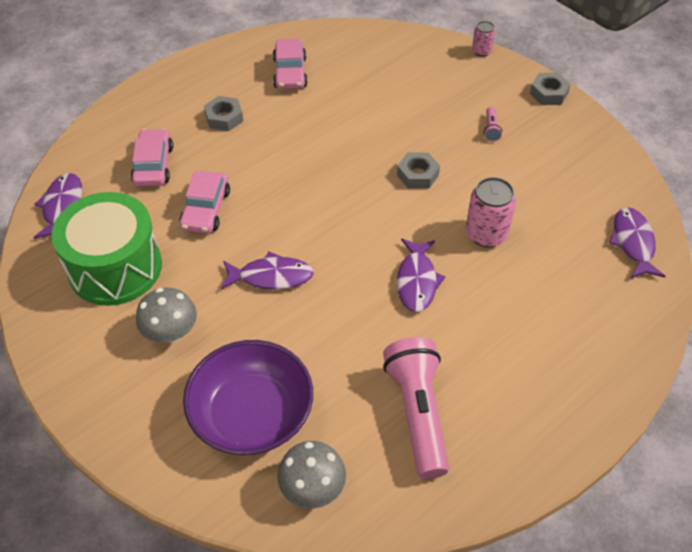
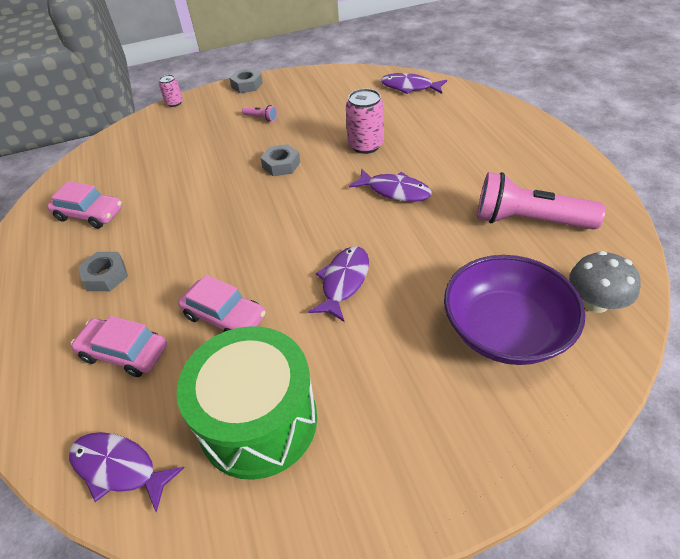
camera: 65 degrees left, 5 degrees down
(171, 332) = (378, 380): grey mushroom -> none

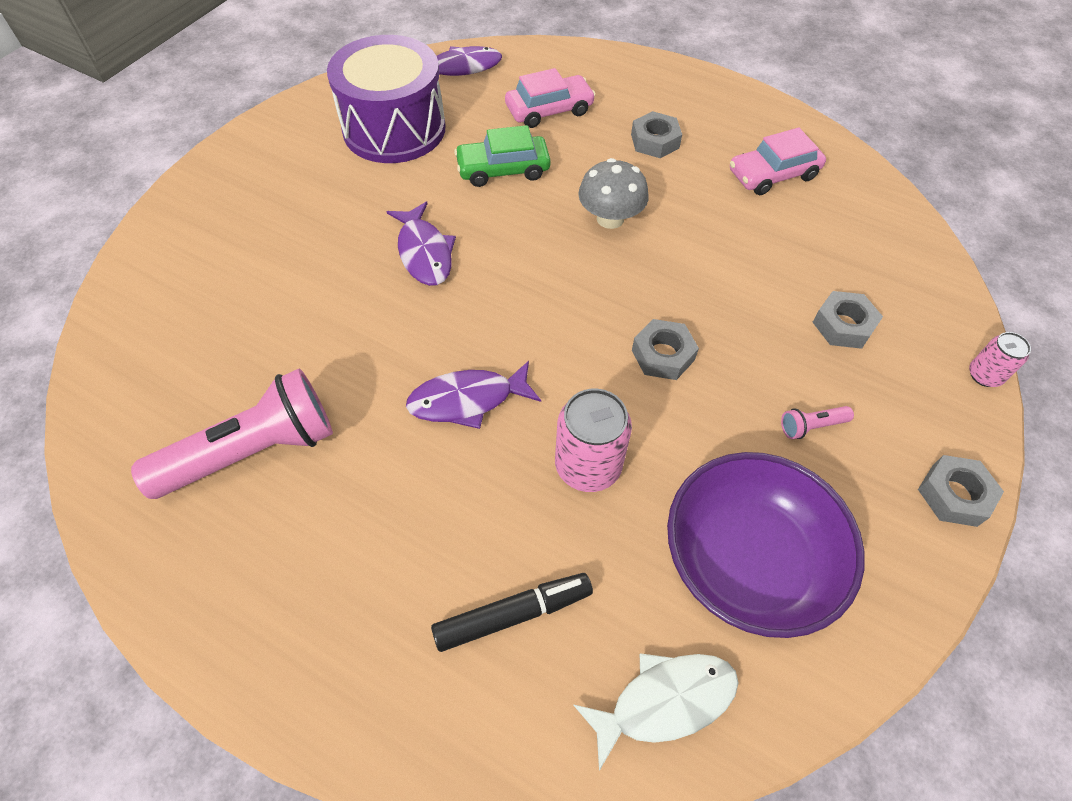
camera: 135 degrees right, 10 degrees up
(190, 138) = (843, 325): none -> grey nut
(225, 316) = (503, 169): pink car -> green car
(258, 421) = (394, 129): green drum -> purple drum
(409, 87) = (664, 701): purple fish -> white fish
(442, 121) = (513, 614): none -> black marker
(505, 330) = (226, 291): purple bowl -> purple bowl (748, 560)
(595, 302) = (136, 371): grey mushroom -> grey mushroom (610, 218)

